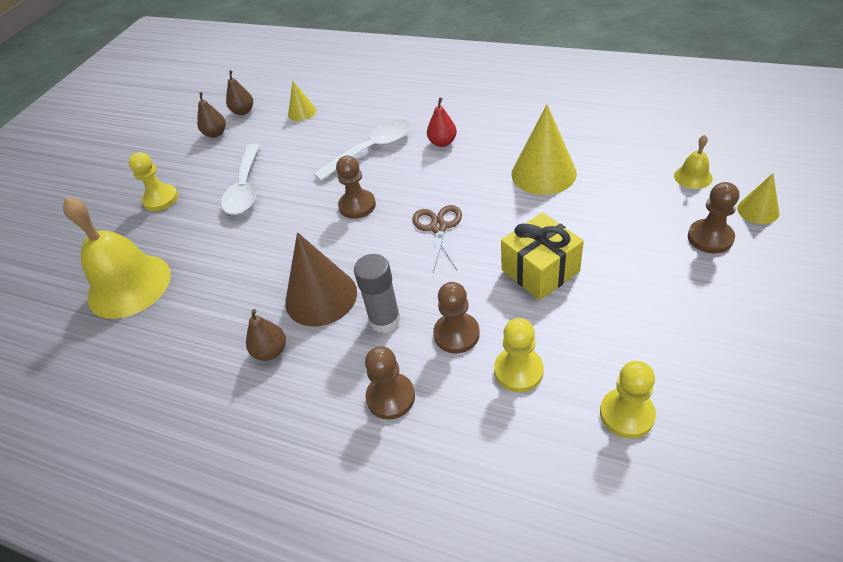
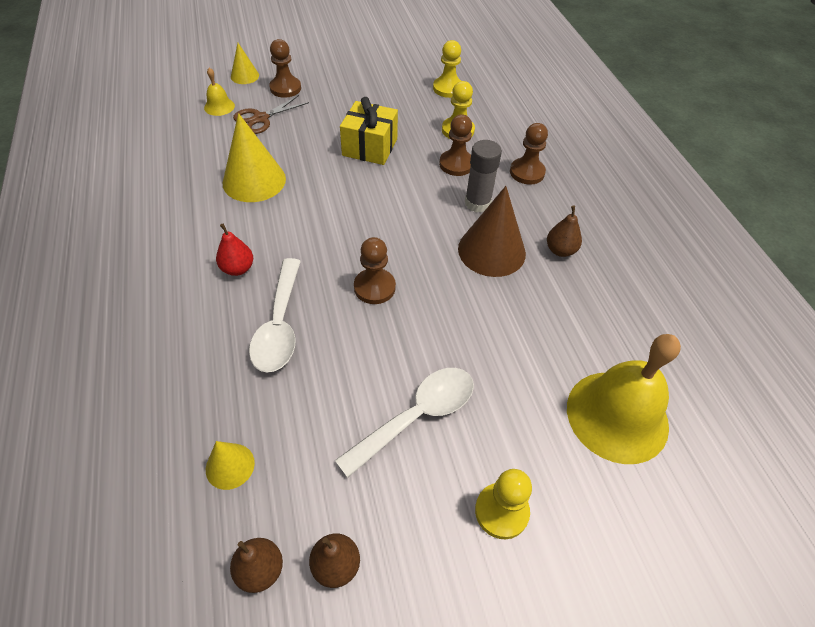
camera: 135 degrees left, 5 degrees up
(372, 150) = (279, 325): white spoon -> white spoon turned 105 degrees counterclockwise
(438, 228) = (364, 216): brown scissors -> brown scissors (261, 118)

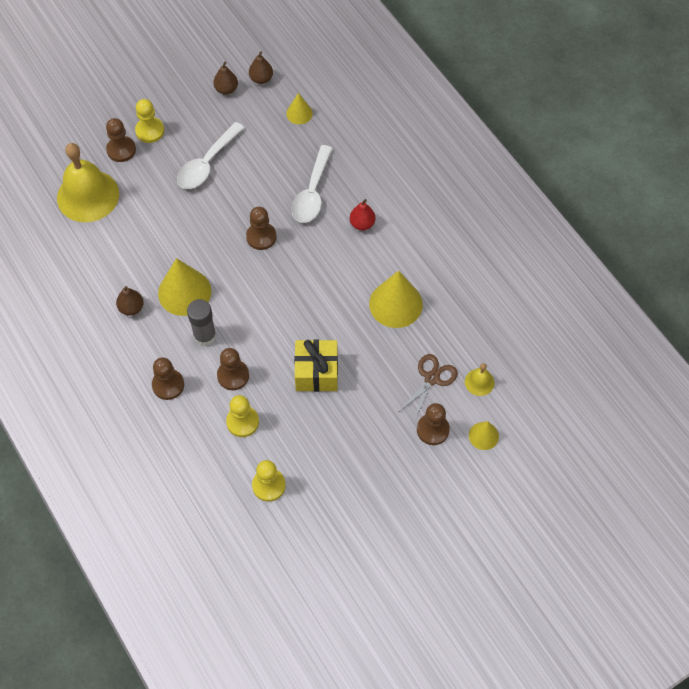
camera: 165 degrees right, 10 degrees up
(279, 325) = (312, 193): white spoon -> white spoon turned 150 degrees counterclockwise
(491, 251) = (184, 292): brown cone -> yellow cone
(557, 486) = (121, 150): none -> brown pawn

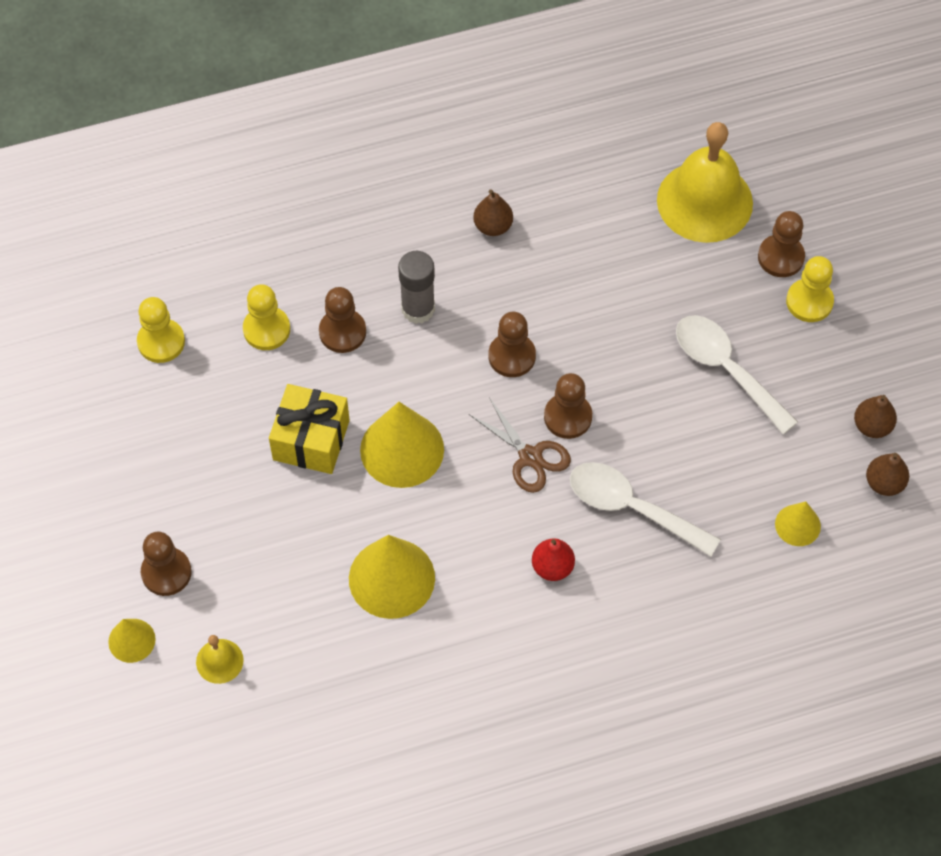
camera: 105 degrees right, 0 degrees up
(168, 385) = (354, 250): brown pawn -> brown pawn (512, 356)
(184, 292) = (499, 296): yellow cone -> yellow cone (402, 449)
(432, 378) = (248, 594): brown scissors -> brown scissors (530, 457)

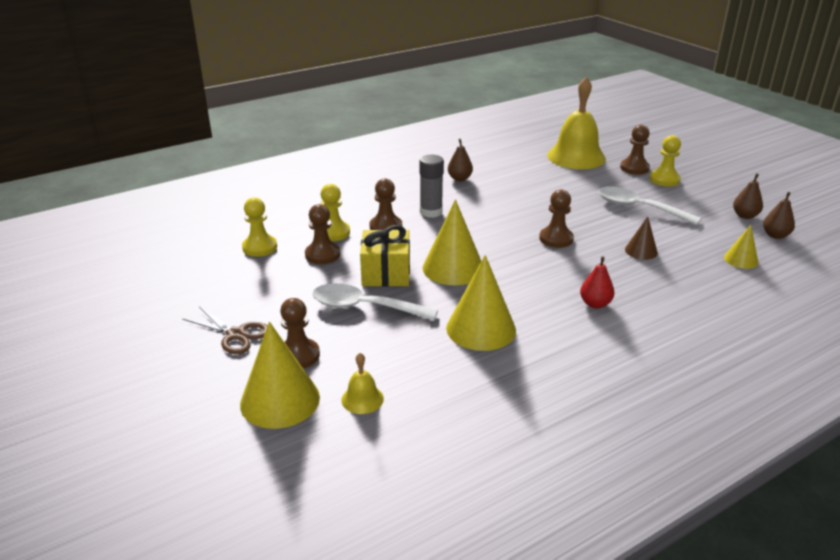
camera: 15 degrees left, 30 degrees down
(131, 640) = (280, 400): yellow cone -> yellow cone, size x1.87
(512, 356) = (503, 221): brown pawn -> brown pawn (322, 255)
(530, 457) = (543, 258): brown scissors -> brown scissors (236, 335)
(631, 508) = (627, 269): white spoon -> white spoon (364, 307)
(671, 473) = (641, 251): none -> brown cone

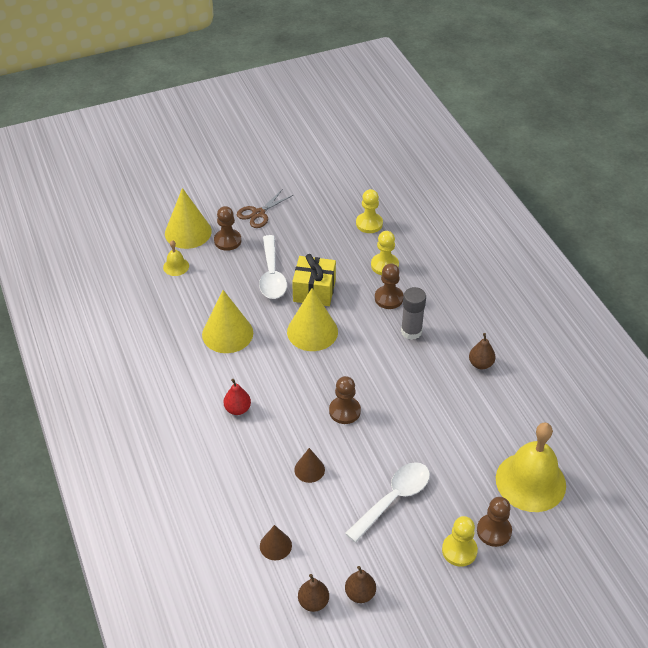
camera: 100 degrees right, 15 degrees up
(322, 255) = (350, 257): brown pawn -> none
(364, 307) = (272, 275): white spoon -> white spoon turned 150 degrees clockwise
(741, 260) = (275, 545): yellow cone -> brown cone

